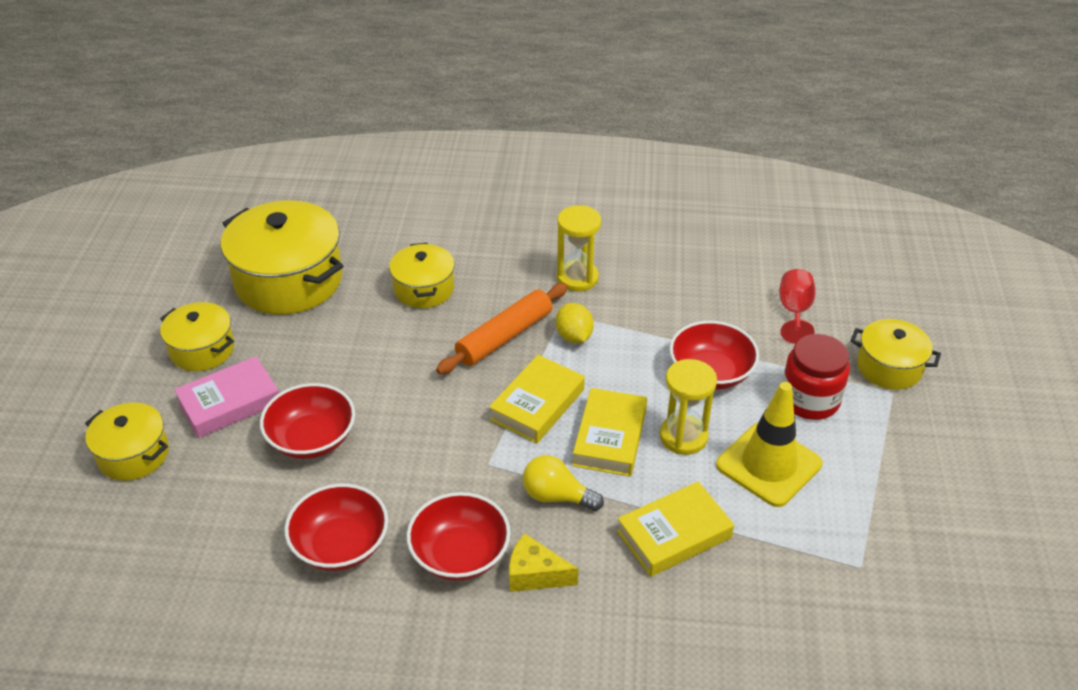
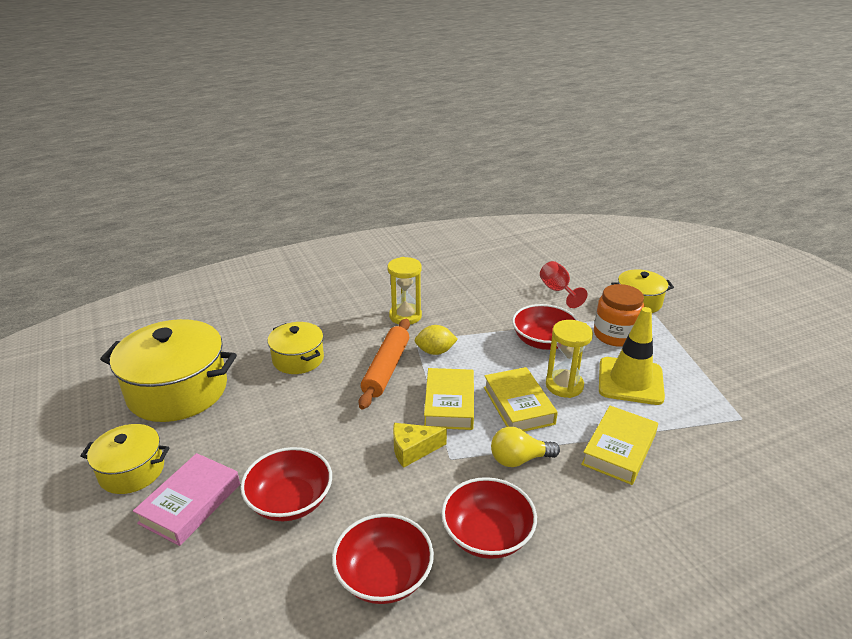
camera: 30 degrees left, 10 degrees down
(133, 454) = (120, 590): yellow pot -> none
(535, 574) = (555, 522): yellow cheese -> yellow cheese (413, 450)
(574, 336) = (435, 351): yellow lemon -> yellow lemon turned 45 degrees counterclockwise
(809, 400) = (615, 335): red jar -> orange jar

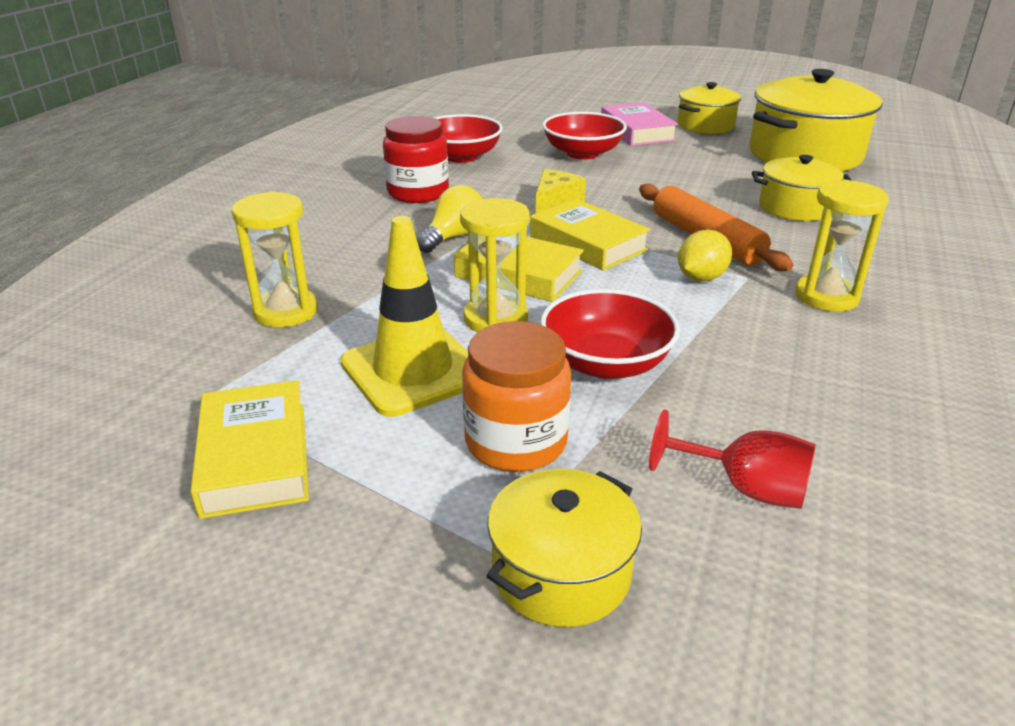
camera: 135 degrees right, 0 degrees up
(487, 535) = (418, 192): red bowl -> red jar
(619, 449) = (358, 287): yellow book -> yellow book (255, 457)
(675, 454) = (286, 311): none -> yellow hourglass

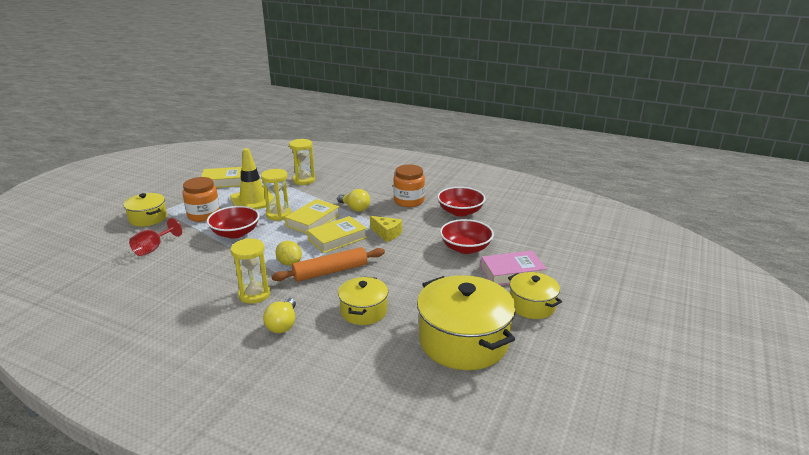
camera: 95 degrees right, 5 degrees down
(418, 192) = (409, 201): red jar -> orange jar
(882, 260) = (283, 324): none -> yellow light bulb

